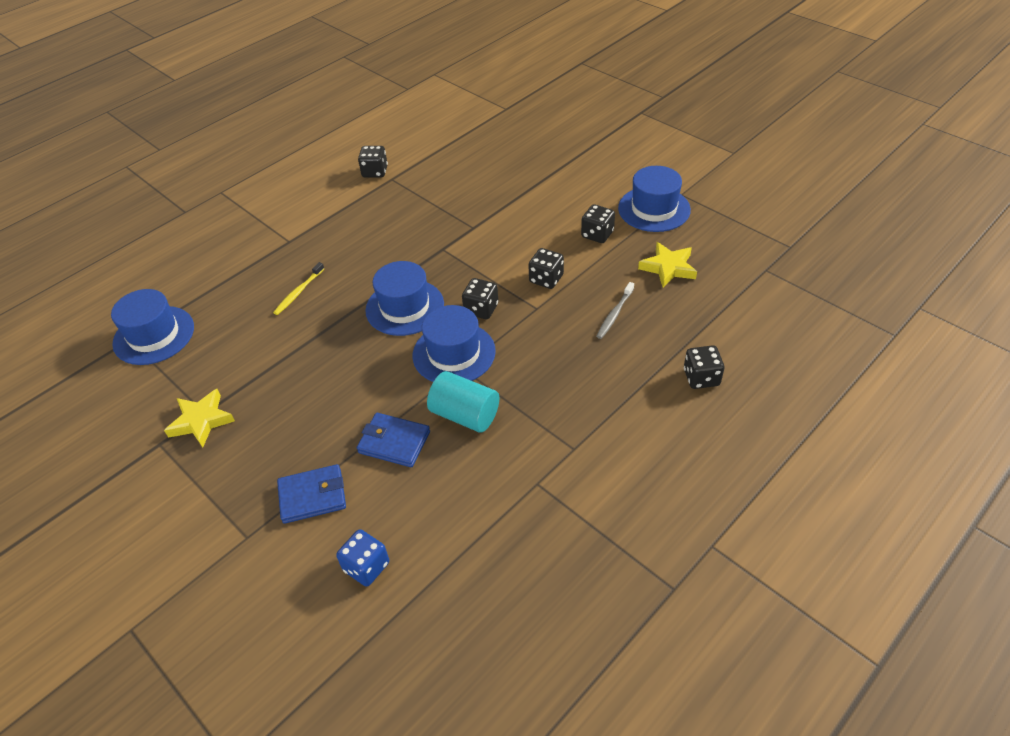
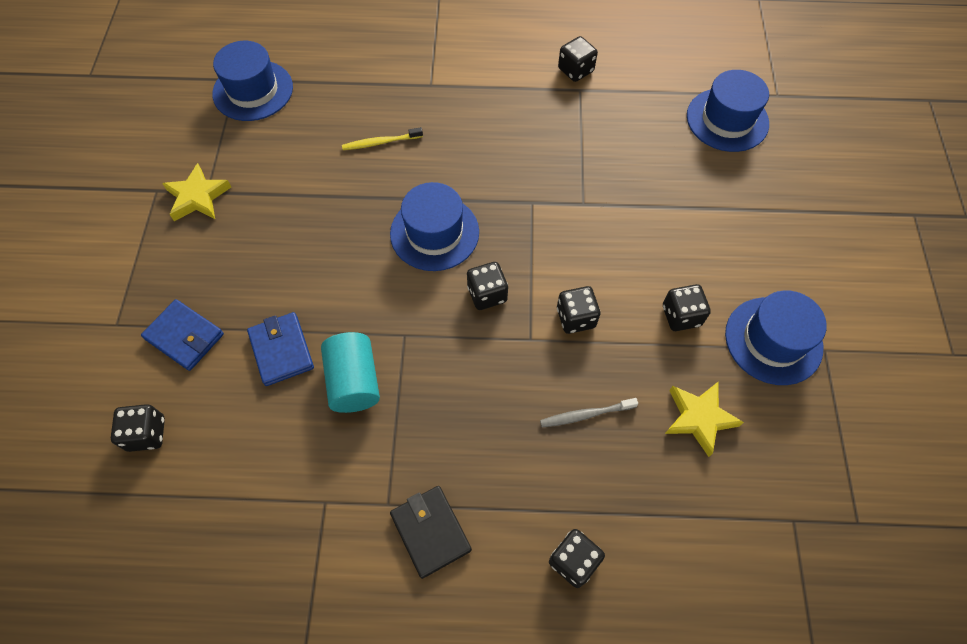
camera: 45 degrees right, 15 degrees up
(366, 566) = (146, 433): blue dice -> black dice
(454, 353) = (415, 315): blue hat -> blue hat (727, 120)
(615, 437) = (430, 531): none -> black wallet

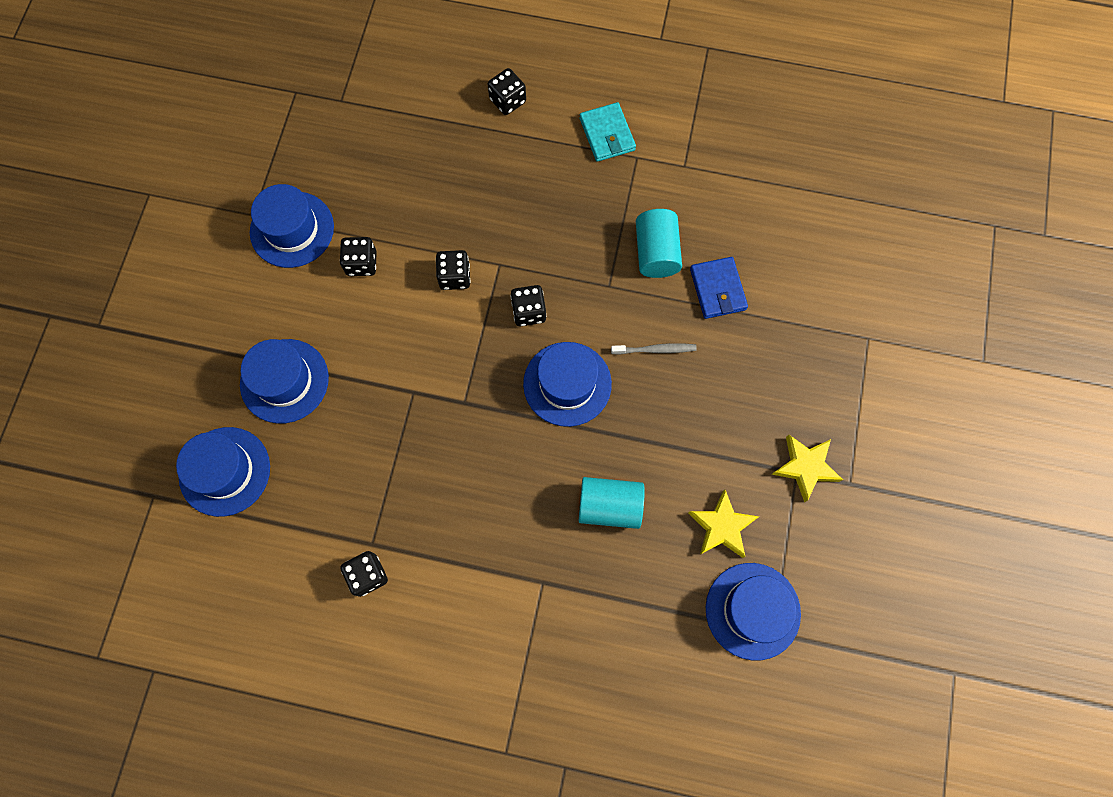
camera: 170 degrees left, 10 degrees up
(146, 433) = (827, 238): black dice -> none
(184, 337) = (804, 316): blue wallet -> none
(380, 142) = (609, 506): yellow toothbrush -> turquoise cylinder
(430, 531) = (607, 134): black wallet -> turquoise wallet
(585, 415) = (470, 196): grey toothbrush -> grey toothbrush (655, 350)
(699, 418) = (380, 179): yellow star -> yellow star (721, 527)
(709, 195) = (284, 381): none -> blue hat

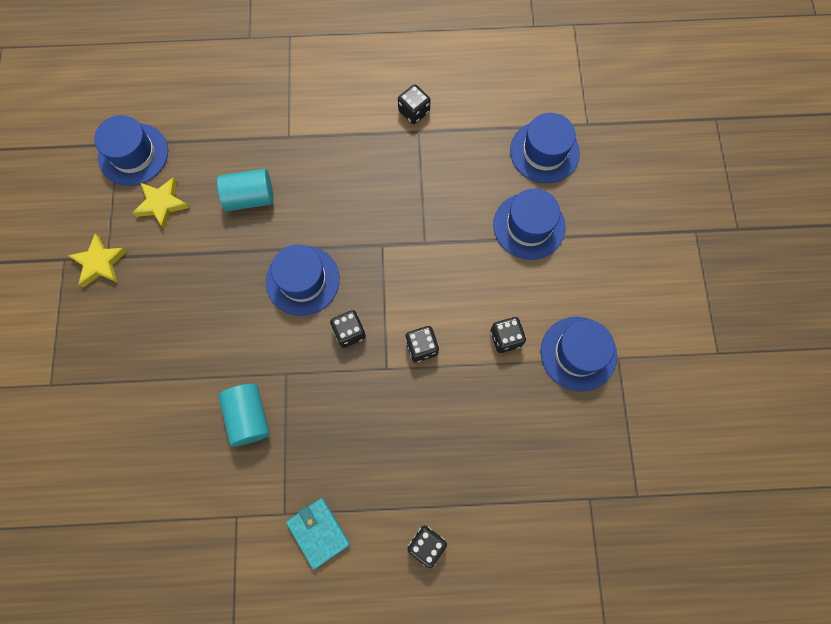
camera: 165 degrees right, 0 degrees up
(655, 350) = (234, 327): grey toothbrush -> none
(717, 289) = (188, 396): blue wallet -> none

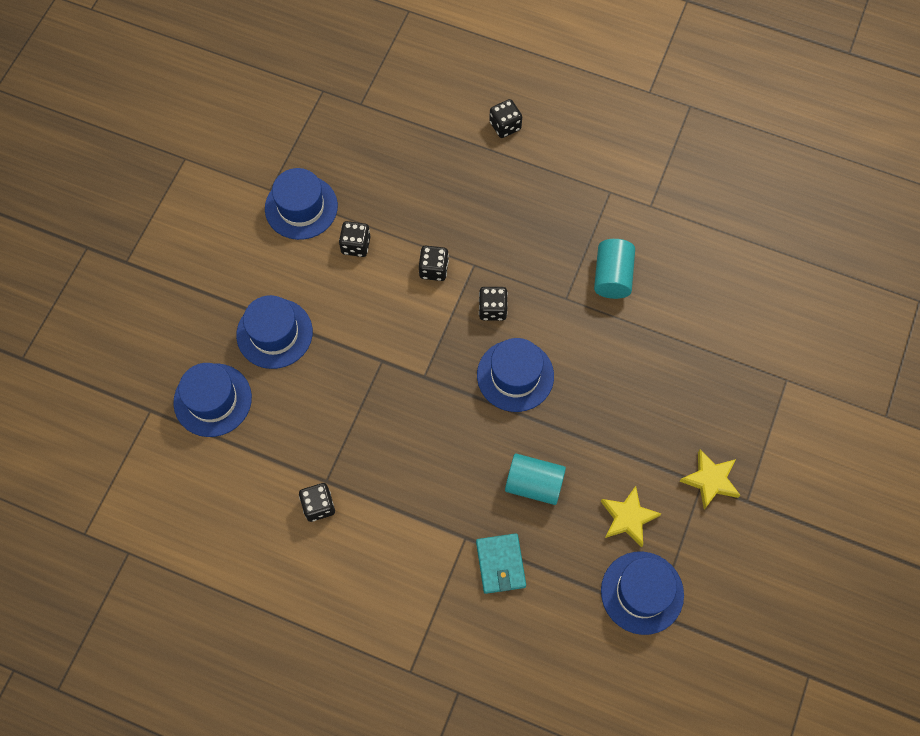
camera: 155 degrees left, 5 degrees down
(318, 532) = (587, 168): turquoise wallet -> turquoise wallet (500, 564)

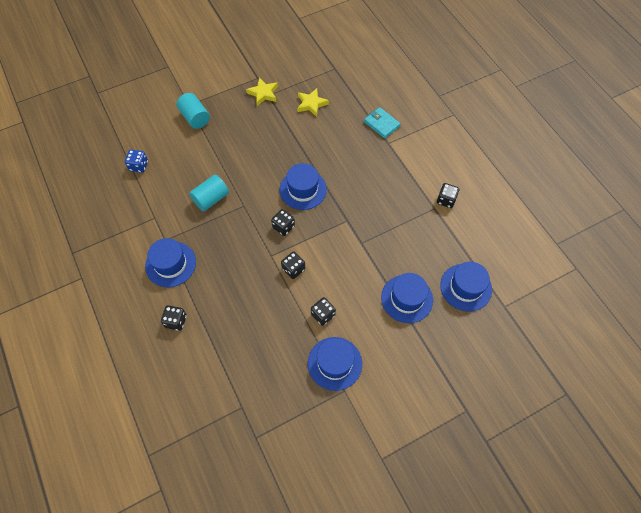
camera: 140 degrees left, 5 degrees down
(500, 564) = (381, 124): turquoise wallet -> turquoise wallet turned 75 degrees counterclockwise
(534, 484) = (338, 142): turquoise cylinder -> turquoise cylinder (195, 117)
(642, 592) = (333, 78): blue hat -> blue hat (170, 264)
(743, 249) = (139, 166): none -> blue dice

